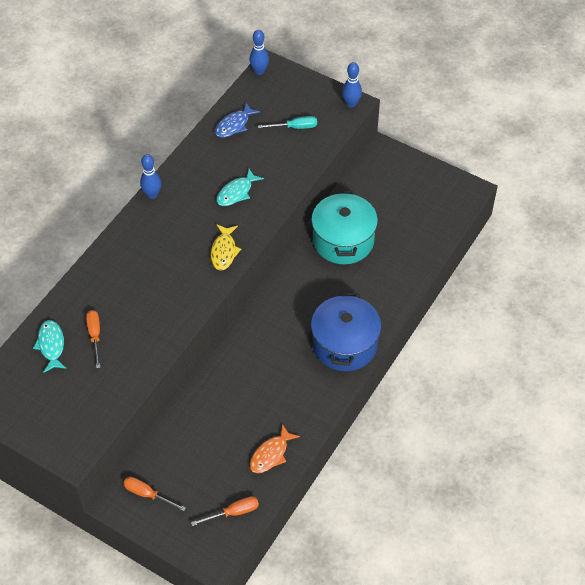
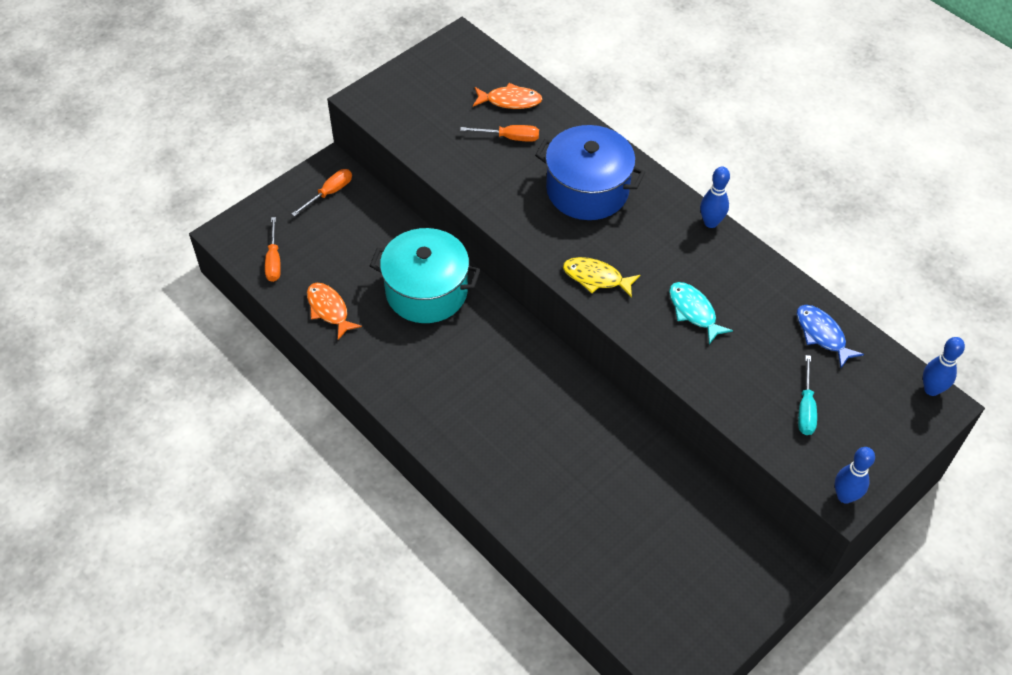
camera: 105 degrees right, 0 degrees up
(51, 345) = (510, 101): turquoise fish -> orange fish
(343, 240) = (624, 467): turquoise pot -> turquoise pot (426, 291)
(344, 344) = (452, 423): blue pot -> blue pot (587, 190)

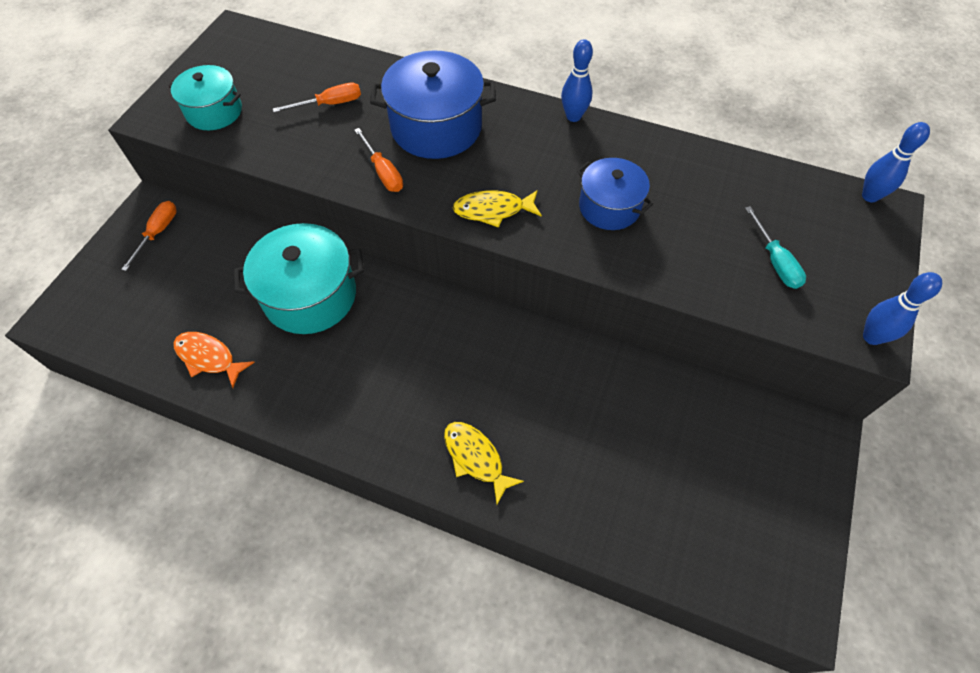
camera: 25 degrees left, 5 degrees up
(274, 260) = (121, 328): orange screwdriver -> orange screwdriver (383, 172)
(414, 112) = (214, 111): none -> turquoise pot
(495, 467) = (476, 458): none -> yellow fish
(510, 101) = (313, 70): orange fish -> none
(693, 311) = (609, 207): turquoise fish -> blue pot
(822, 335) = (741, 183): blue fish -> none

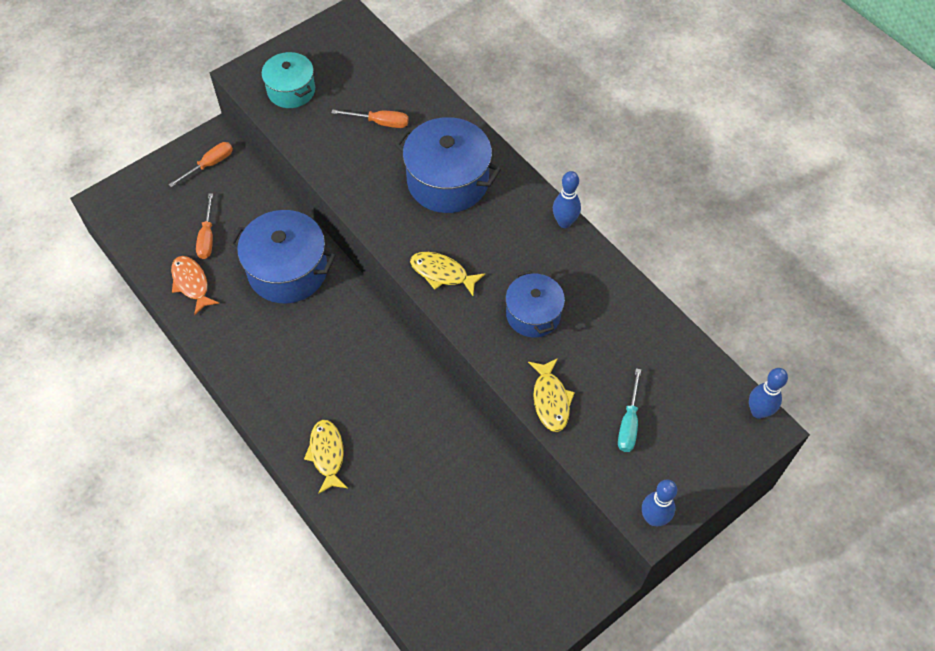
camera: 30 degrees right, 0 degrees up
(310, 295) = (288, 270): turquoise pot -> blue pot
(383, 172) = (382, 202): orange screwdriver -> orange screwdriver (207, 237)
(689, 276) = (550, 400): none -> yellow fish

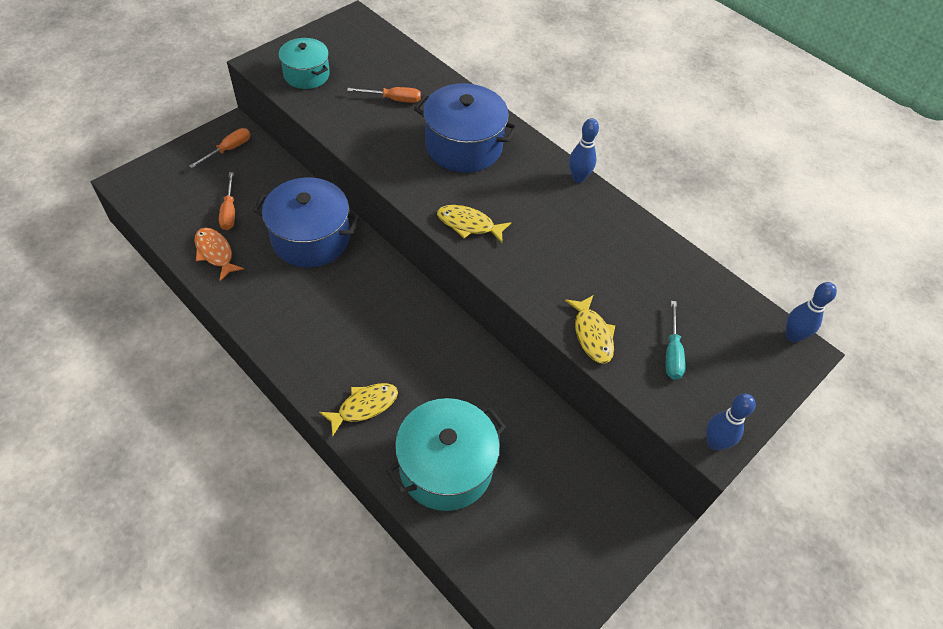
camera: 10 degrees left, 5 degrees down
(327, 454) = (364, 406): yellow fish -> yellow fish turned 75 degrees clockwise
(400, 520) = (446, 467): none -> turquoise pot
(533, 314) = (562, 258): blue pot -> none

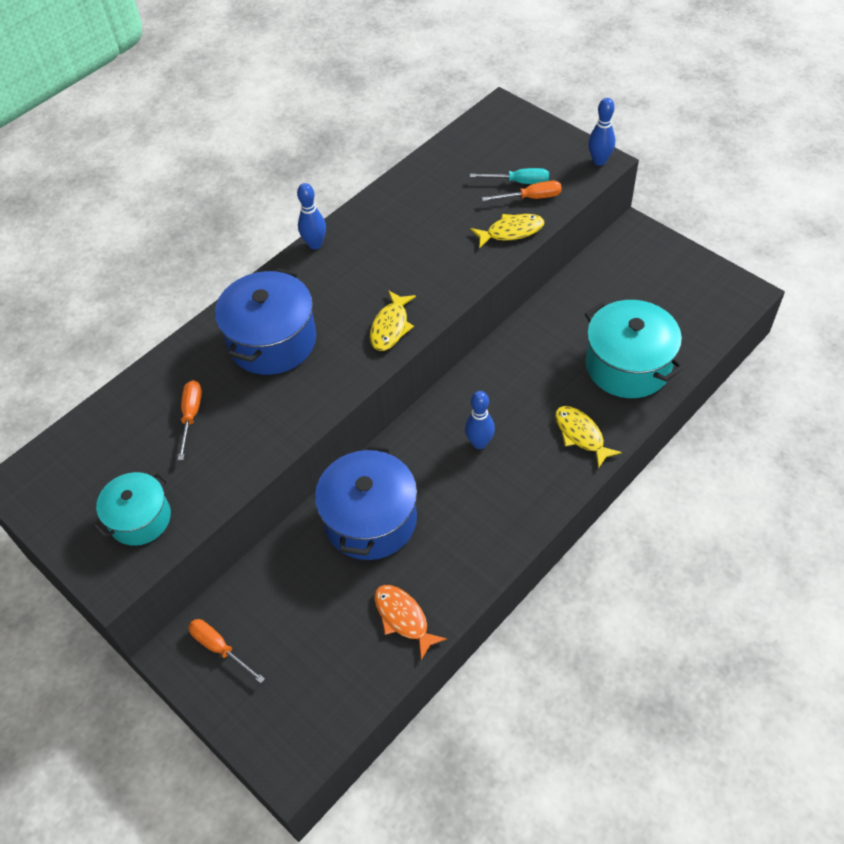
camera: 85 degrees left, 0 degrees up
(215, 253) = (403, 618): orange fish -> orange fish turned 90 degrees clockwise
(229, 211) = (334, 619): orange screwdriver -> orange screwdriver (531, 198)
(792, 336) = (487, 112): blue bowling pin -> blue bowling pin (479, 443)

